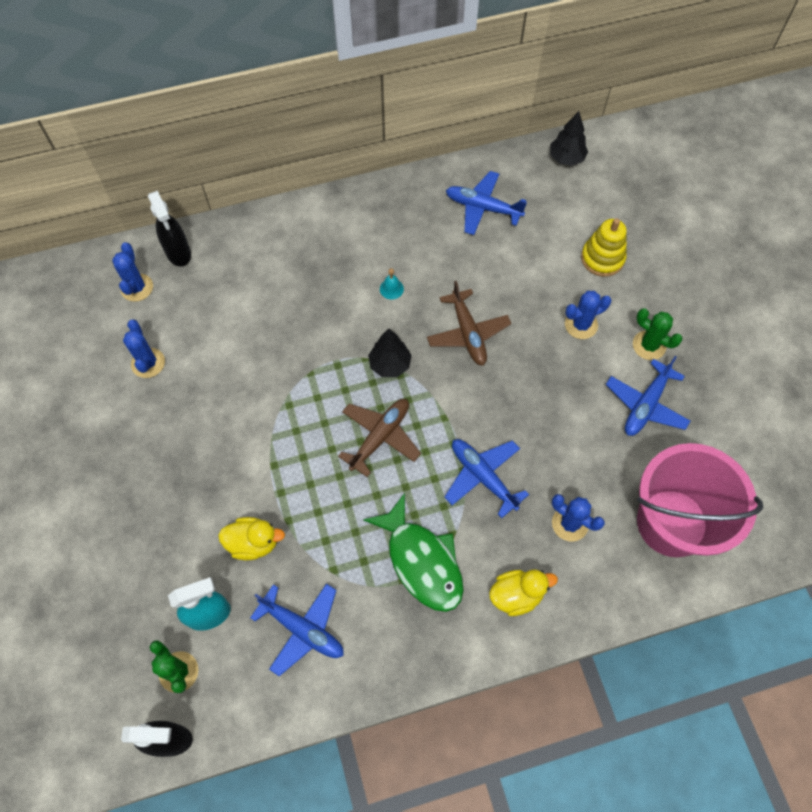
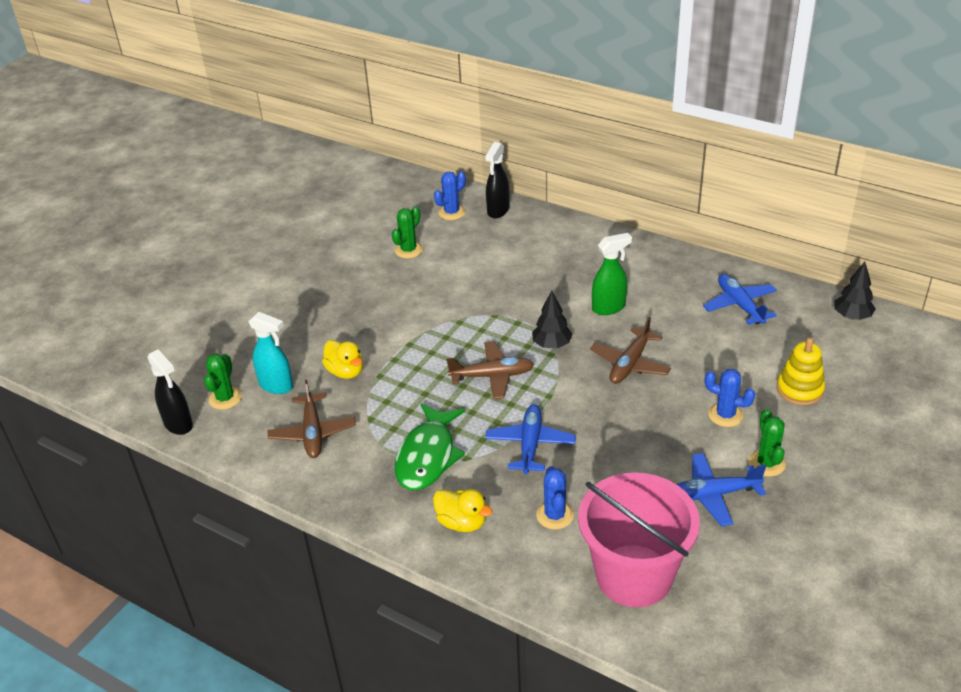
camera: 50 degrees right, 25 degrees down
(148, 363) = (408, 250): blue cactus -> green cactus
(302, 629) = (313, 433): blue plane -> brown plane
(391, 289) = (609, 307): turquoise bell -> green spray bottle

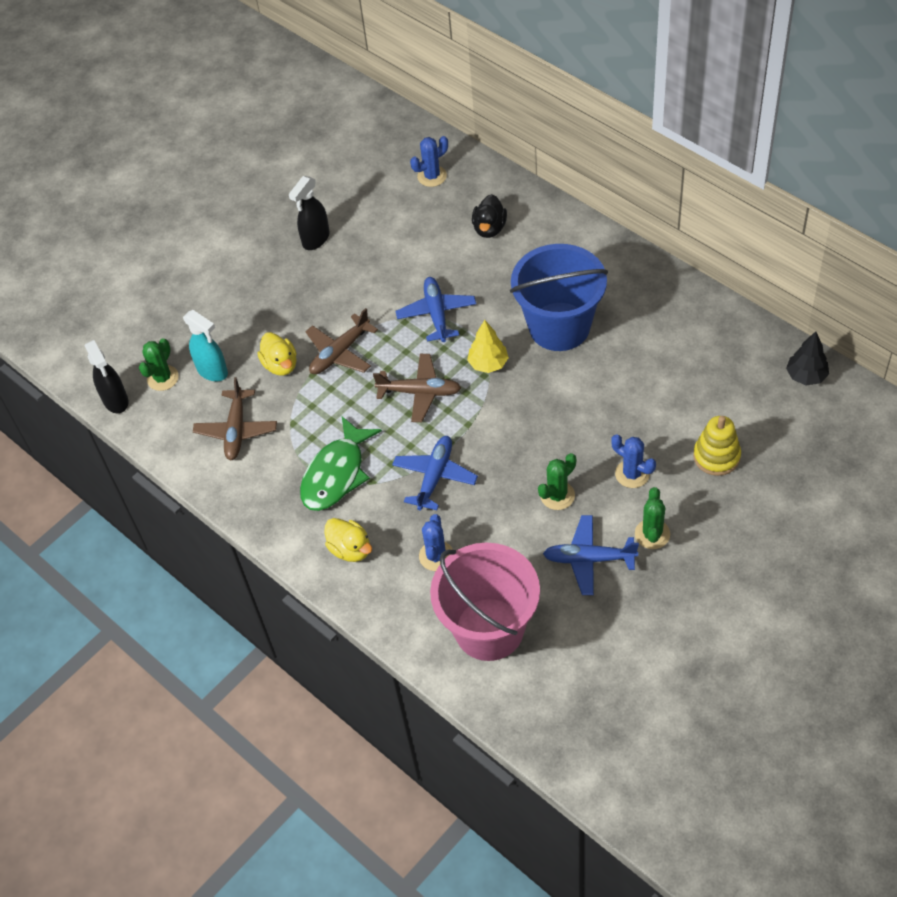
camera: 15 degrees right, 15 degrees up
(408, 250) = (375, 221): green cactus -> green cactus (557, 495)
(498, 211) = (481, 180): black spray bottle -> black spray bottle (315, 239)
(517, 243) = (489, 228): none -> black duck
(552, 344) = (488, 364): black tree -> yellow tree
(609, 307) = (559, 326): green spray bottle -> blue bucket
(630, 364) = (558, 399): brown plane -> brown plane (340, 353)
(740, 305) = (694, 344): blue plane -> blue plane (436, 314)

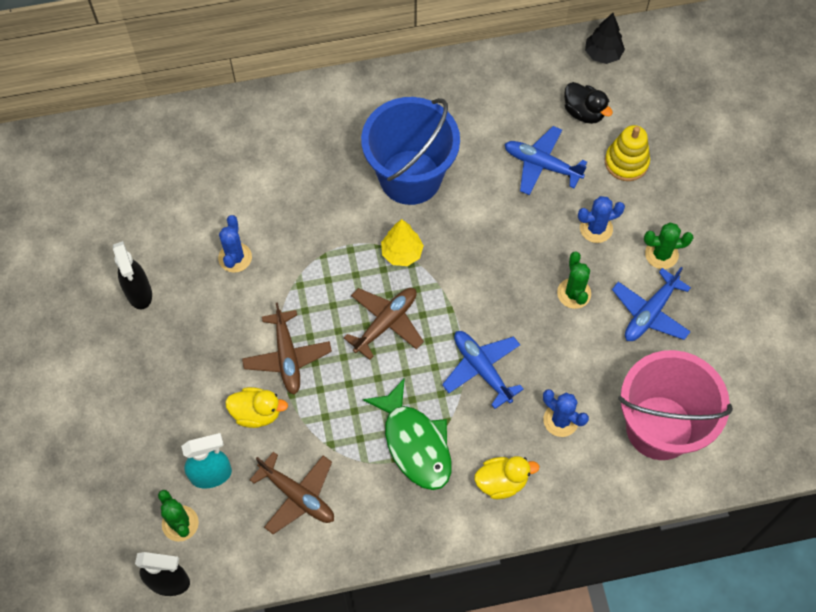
camera: 60 degrees left, 10 degrees up
(432, 176) = (158, 157): blue cactus -> blue cactus (235, 257)
(436, 314) = (314, 255): blue plane -> blue plane (542, 165)
(489, 228) = (259, 155): black duck -> black duck (584, 112)
(652, 534) = (661, 254): green cactus -> green cactus turned 45 degrees counterclockwise

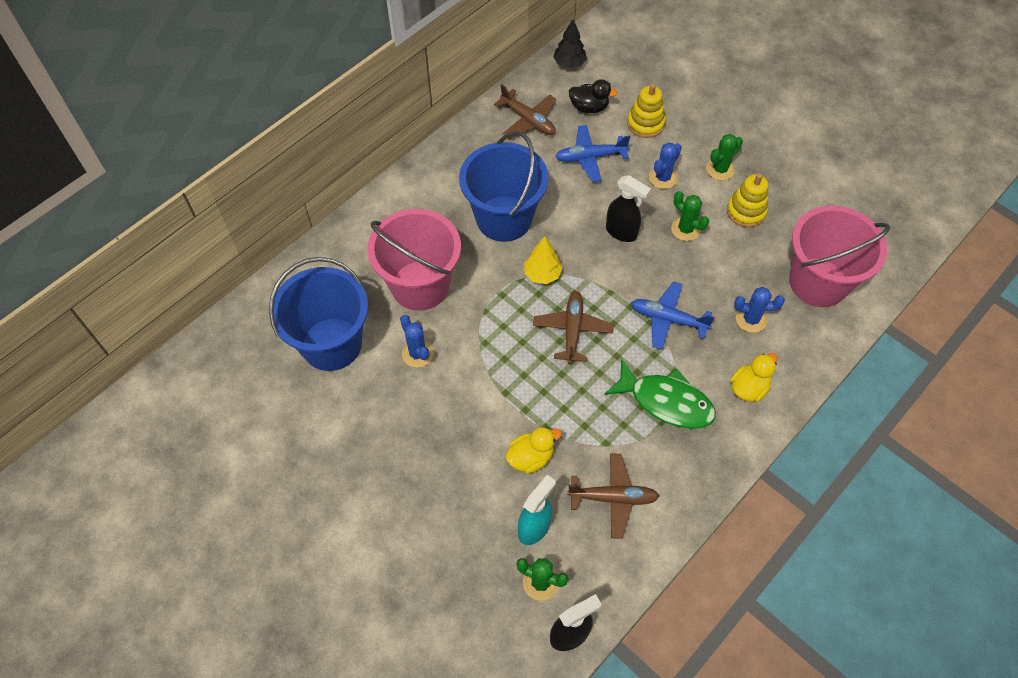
camera: 35 degrees left, 5 degrees down
(139, 293) = (361, 428): black spray bottle -> black spray bottle (621, 232)
(171, 202) = (331, 344): none -> blue bucket
(285, 195) = (420, 285): none -> pink bucket
(287, 357) = (519, 401): brown plane -> brown plane (528, 120)
(650, 313) = (746, 211): blue plane -> yellow stacking toy

